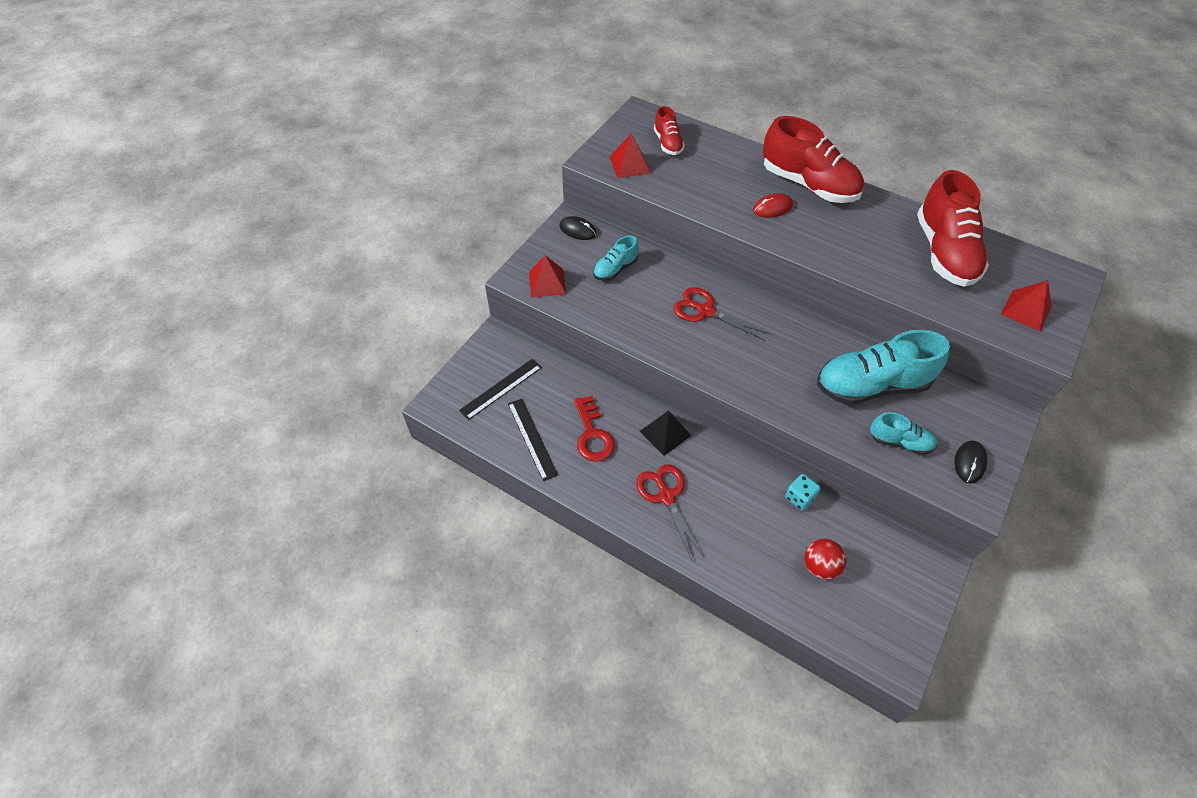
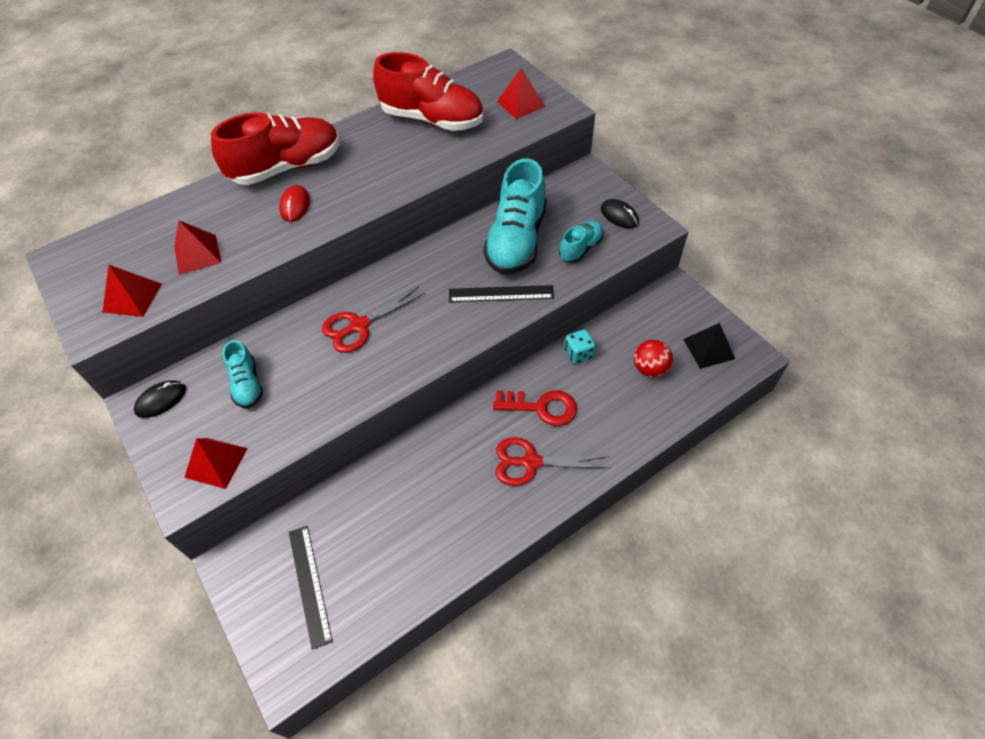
camera: 65 degrees left, 0 degrees up
(532, 438) = (397, 572): black ruler -> black ruler (501, 293)
(592, 434) = (425, 504): red key -> red key (541, 407)
(665, 433) = (459, 433): black pyramid -> black pyramid (708, 349)
(668, 143) = (132, 251): red shoe -> none
(687, 177) = (197, 254): none -> red pyramid

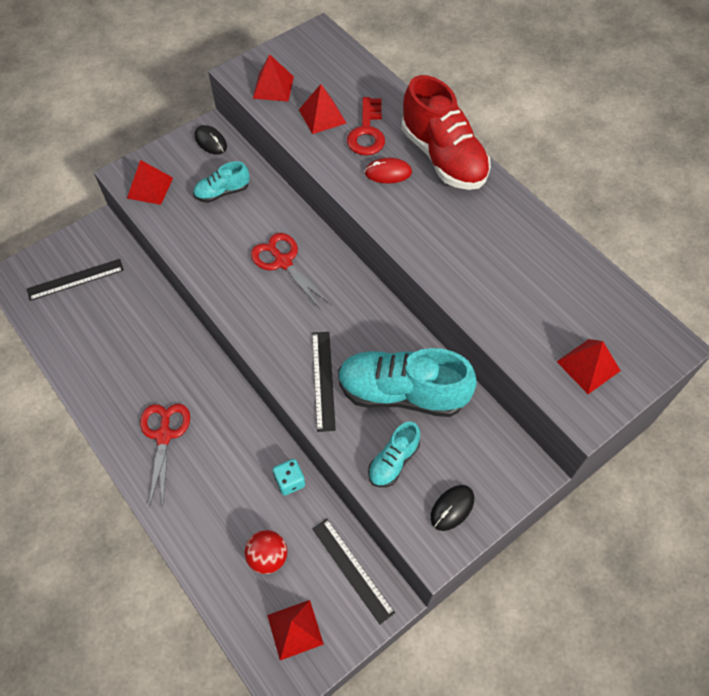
camera: 85 degrees right, 5 degrees up
(432, 119) = (540, 274): red shoe -> none
(541, 407) = (224, 444): red key -> red key (367, 132)
(581, 248) = (393, 461): turquoise shoe -> turquoise shoe turned 90 degrees clockwise
(655, 310) = (352, 570): none -> black ruler
(708, 349) = (295, 629): black pyramid -> red pyramid

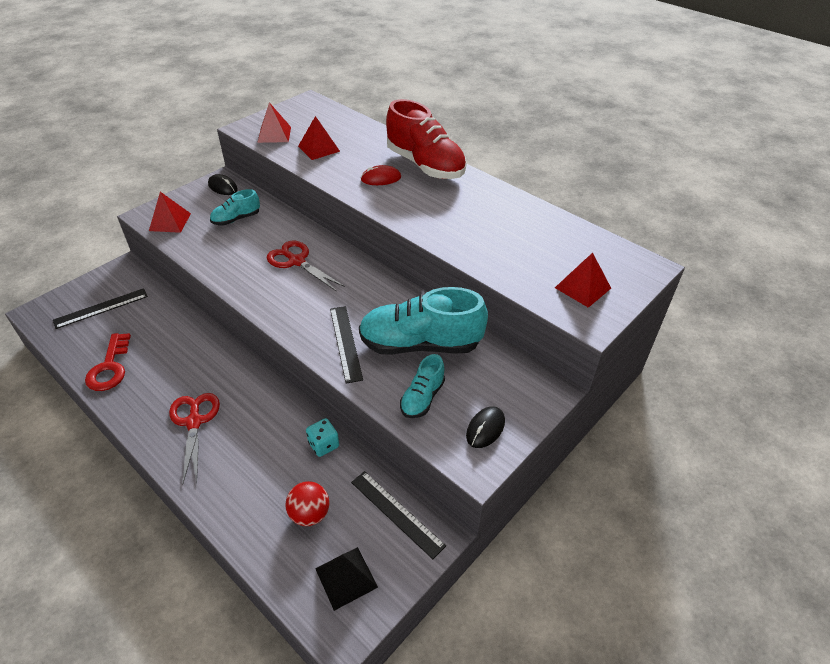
camera: 10 degrees left, 15 degrees down
(295, 629) = (346, 577): red pyramid -> black pyramid
(367, 132) = (358, 155): red key -> red key (110, 367)

